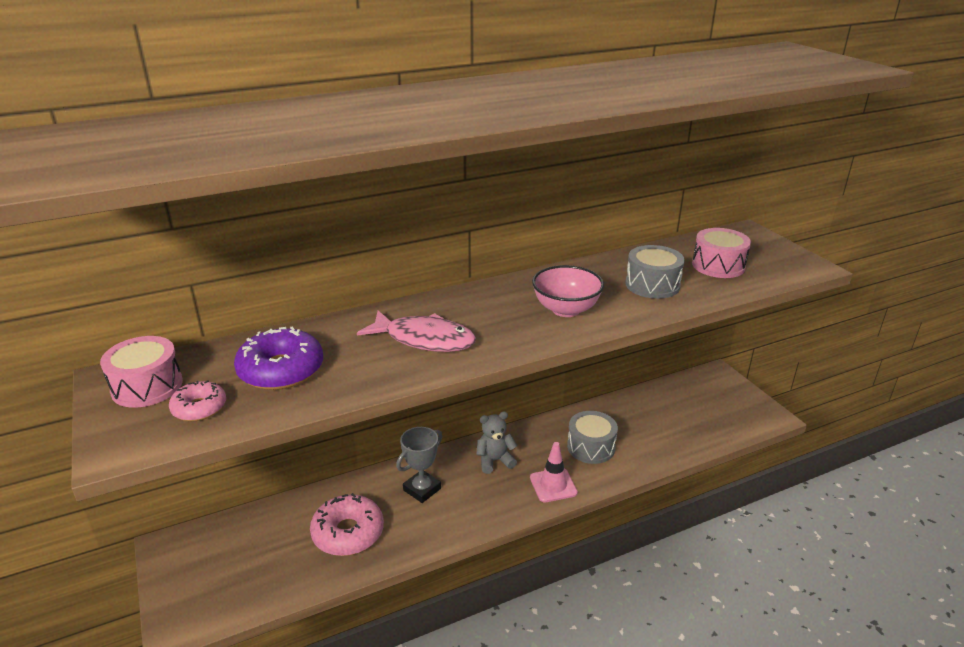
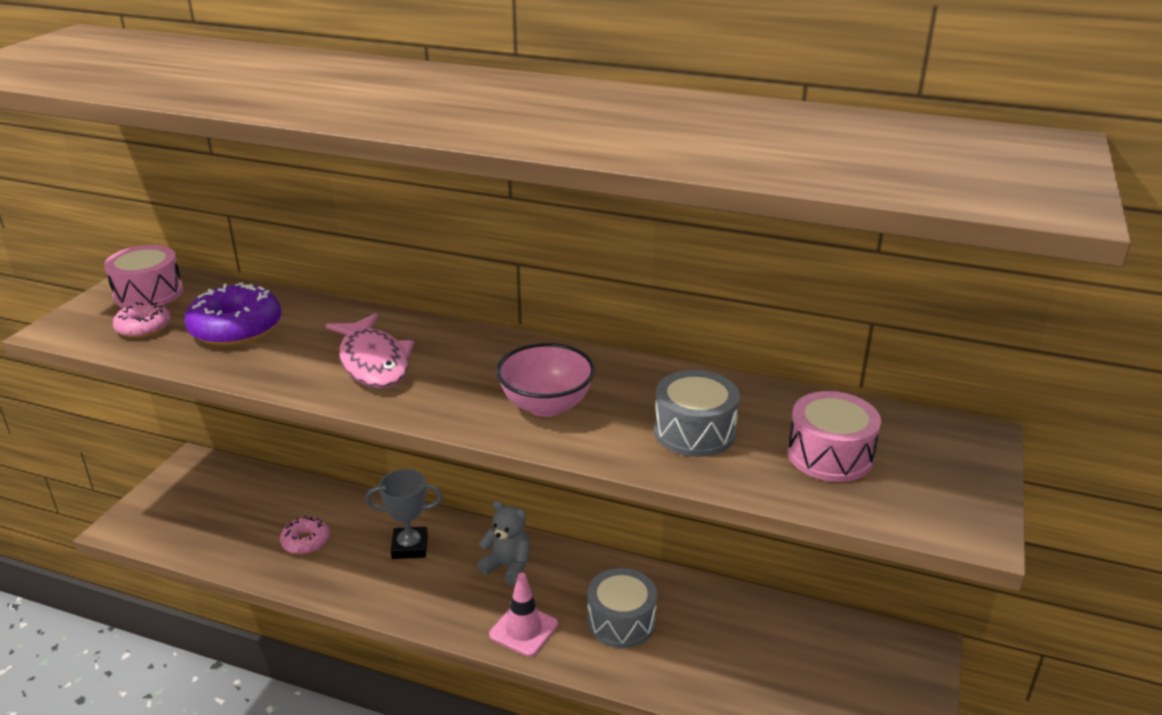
camera: 45 degrees right, 0 degrees up
(348, 533) = (306, 541): pink donut -> pink donut, size x0.59

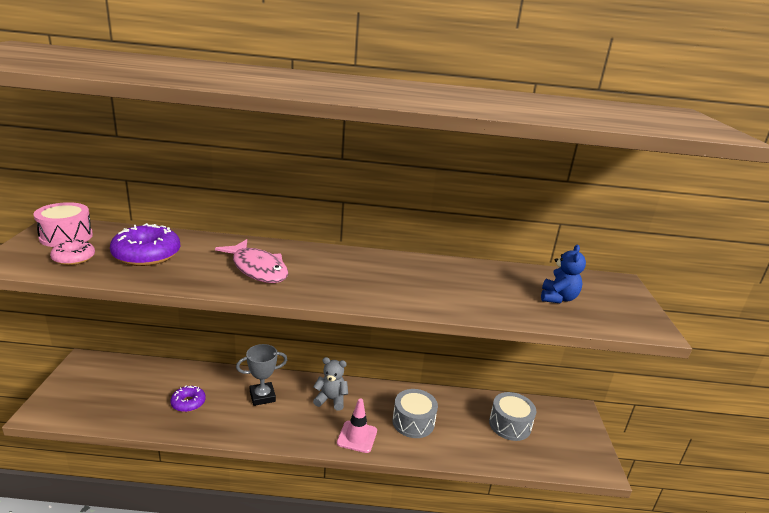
camera: 20 degrees left, 5 degrees down
(306, 541) = (188, 403): pink donut -> purple donut
(546, 405) = (384, 285): pink bowl -> none
(694, 431) = (479, 292): grey drum -> grey drum (510, 425)
(830, 455) = (558, 298): pink drum -> blue teddy bear

